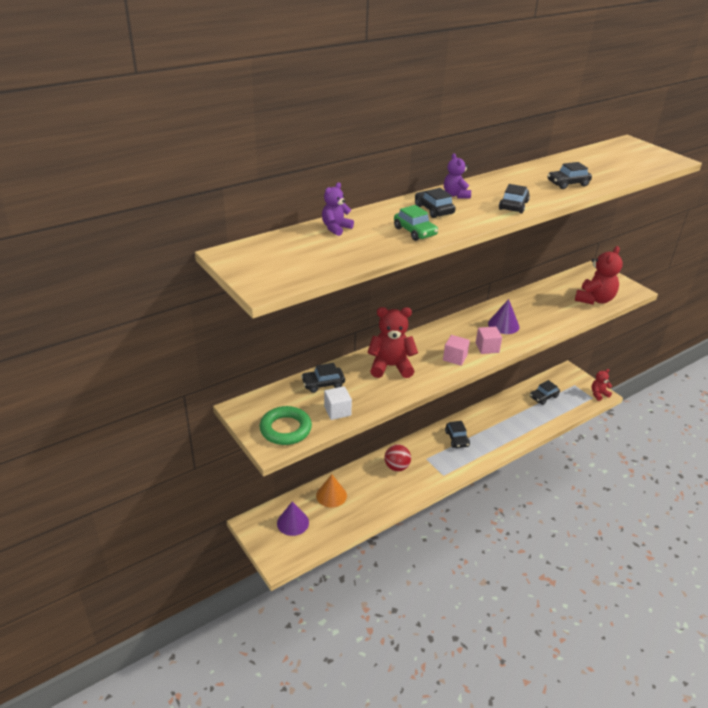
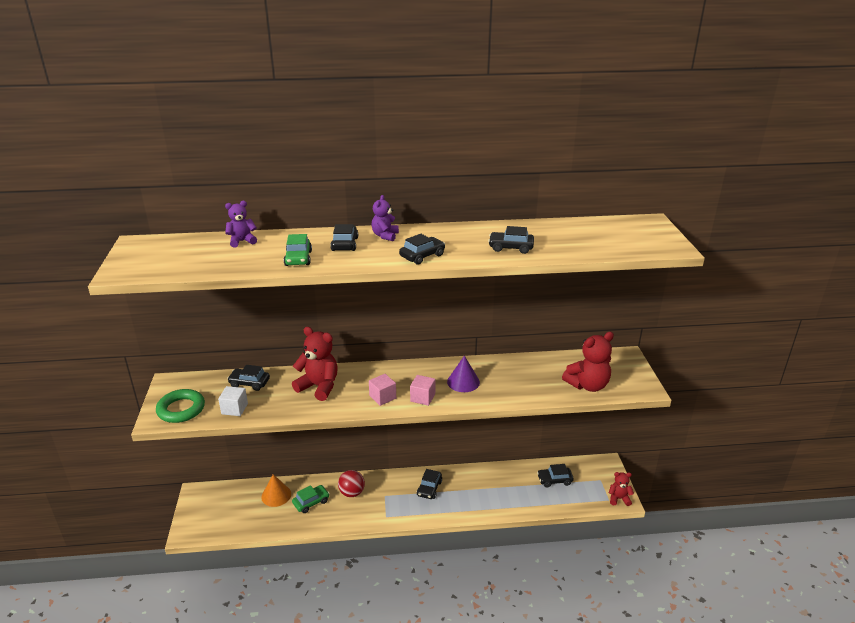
camera: 30 degrees right, 5 degrees down
(293, 522) = (226, 505): purple cone -> none
(369, 489) = (311, 502): none -> green car

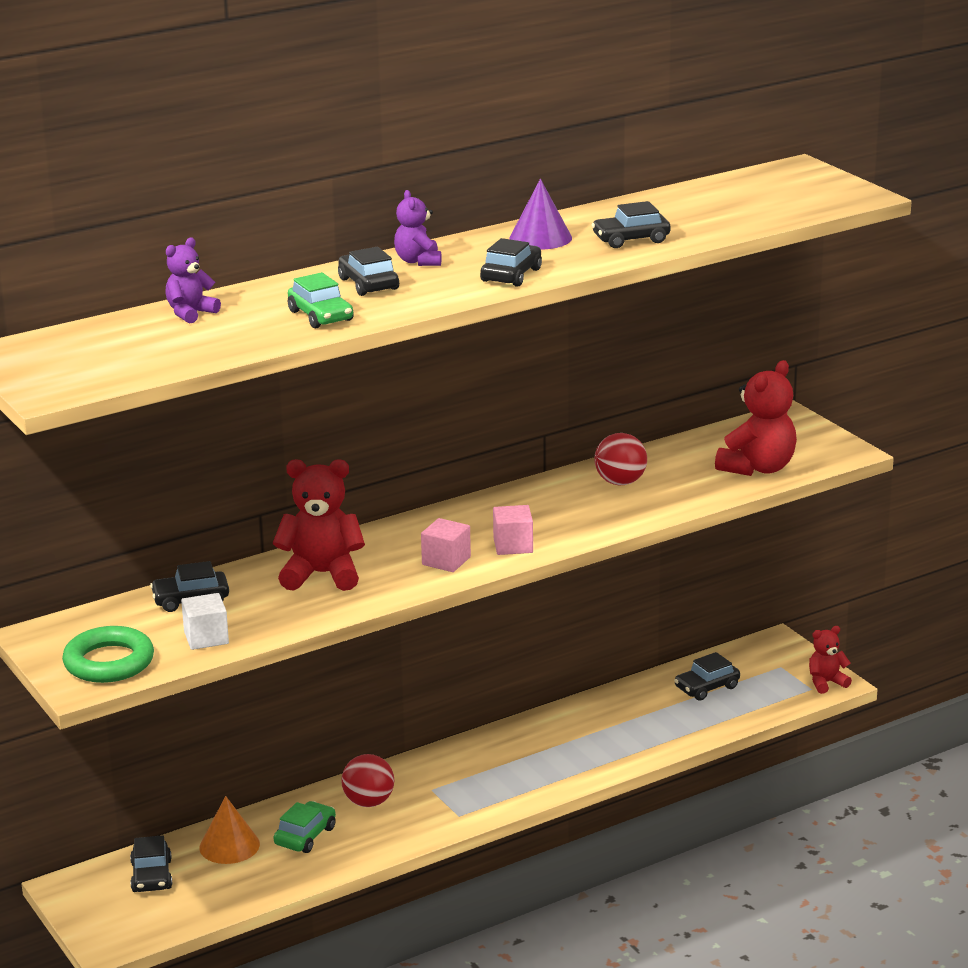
camera: 25 degrees left, 5 degrees down
(429, 488) = (503, 757): black car -> black car (151, 876)
(463, 382) = (559, 510): purple cone -> purple cone (540, 238)
(507, 373) = (620, 482): none -> red ball

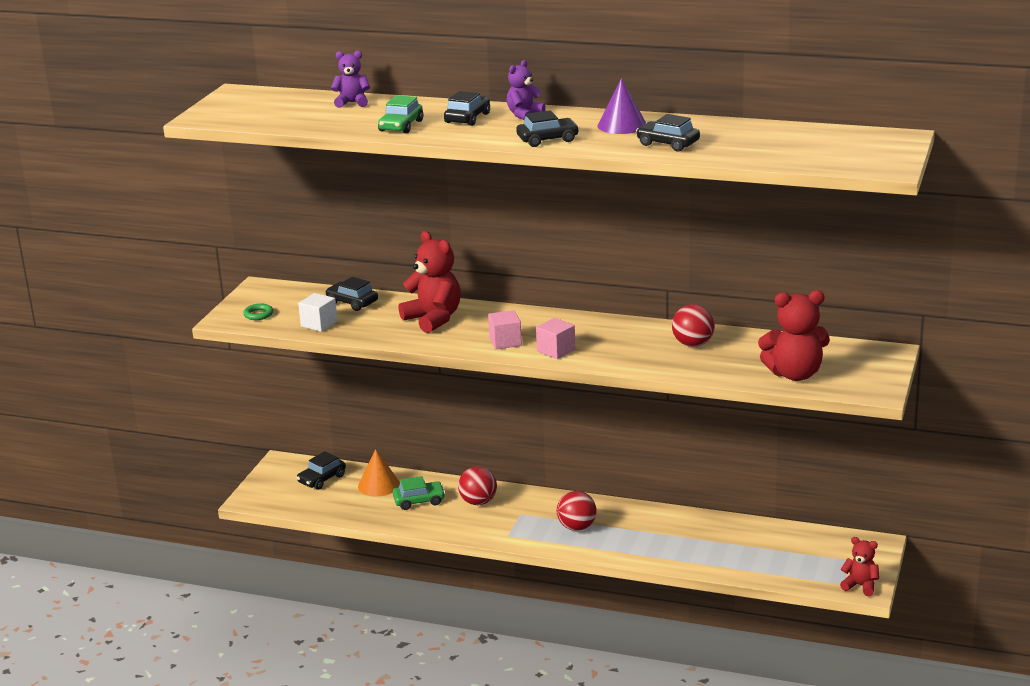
camera: 50 degrees right, 0 degrees up
(109, 662) = (258, 314): green ring -> green ring, size x0.49
(508, 770) = (577, 527): none -> red ball
(706, 687) = (778, 546): black car -> none

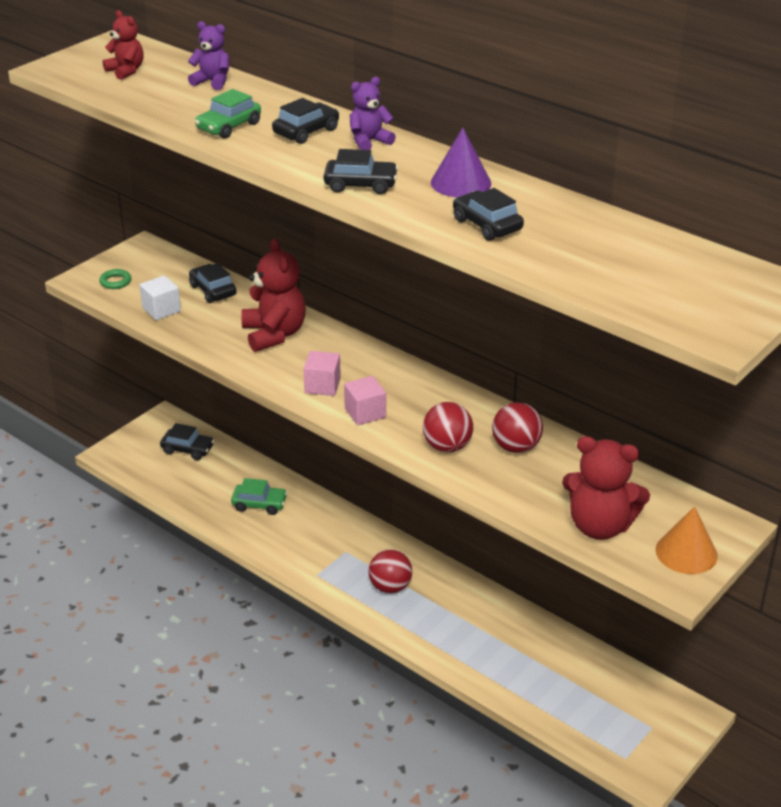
camera: 20 degrees right, 10 degrees up
(322, 479) = (188, 449): black car -> black car turned 135 degrees counterclockwise
(378, 485) = (234, 473): orange cone -> orange cone (686, 552)
(478, 502) = (314, 523): red ball -> red ball (447, 447)
(860, 586) = (642, 767): red teddy bear -> red teddy bear (126, 71)

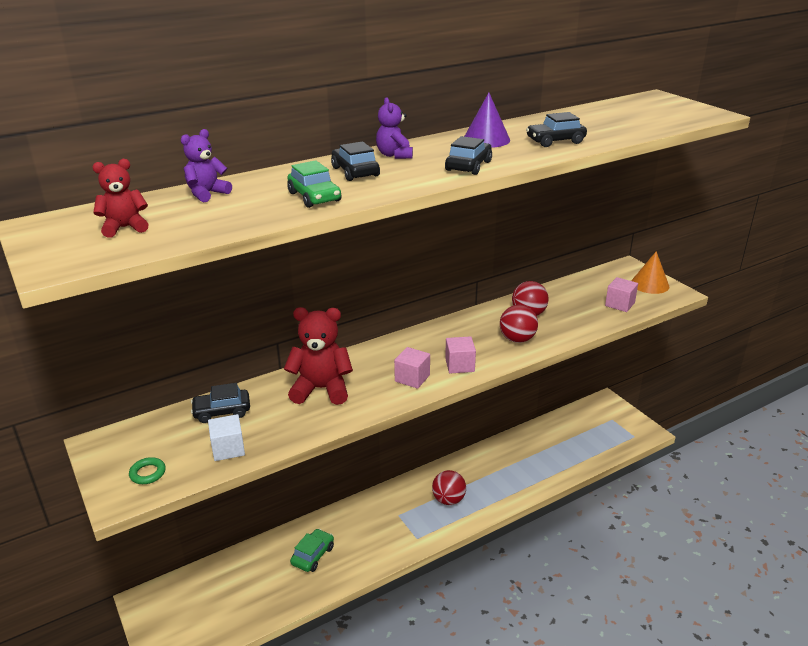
camera: 70 degrees left, 5 degrees down
(188, 449) = (204, 591): black car -> none
(600, 526) = (619, 304): red teddy bear -> pink cube

